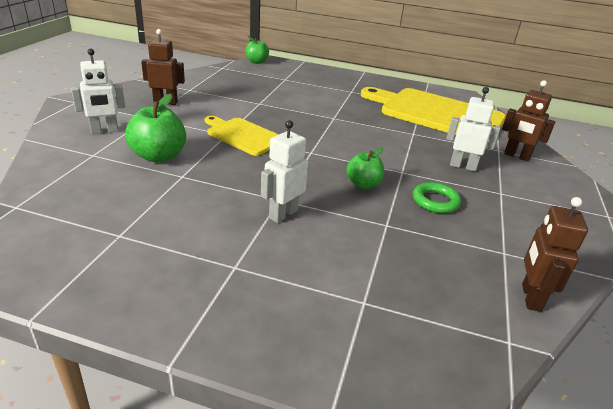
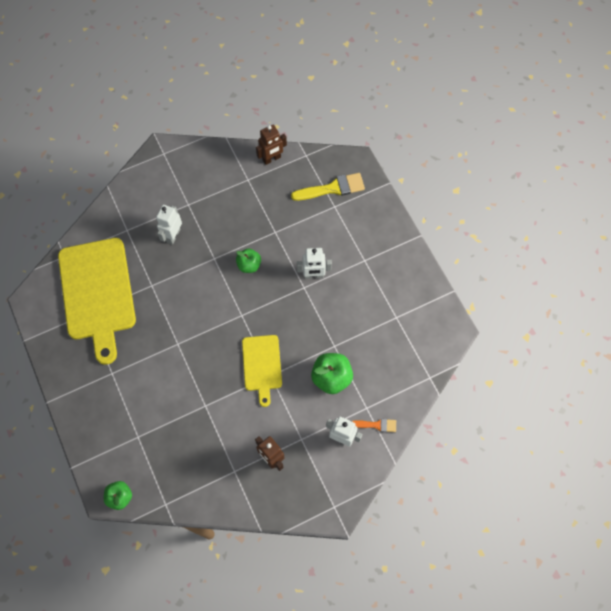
camera: 130 degrees left, 35 degrees up
(68, 150) = (376, 425): none -> orange brush
(402, 325) = (332, 188): none -> yellow brush
(435, 201) = (230, 226): green ring -> none
(463, 166) = (173, 235): white robot -> white robot turned 45 degrees clockwise
(516, 156) = (126, 217): brown robot -> none

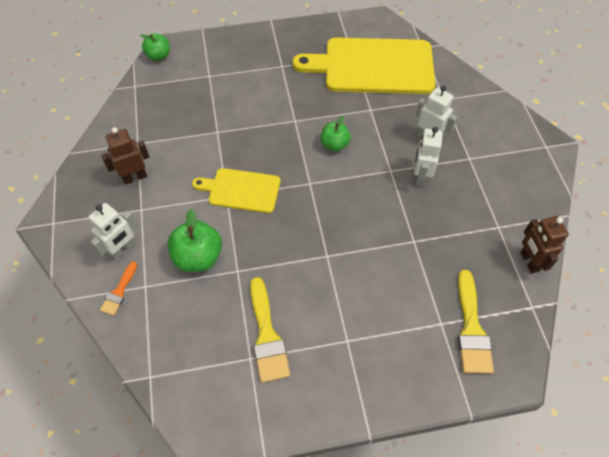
camera: 105 degrees right, 10 degrees down
(249, 265) = (373, 203): green apple -> green apple (334, 145)
(313, 275) = (340, 271): white robot -> white robot (420, 177)
(377, 311) = (267, 335): none -> yellow brush

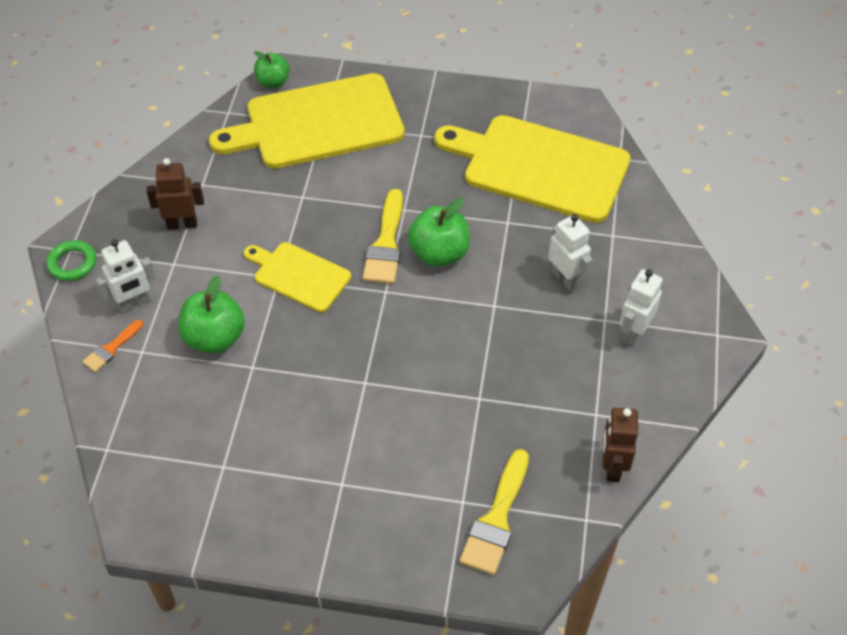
camera: 20 degrees right, 5 degrees down
(59, 233) = (72, 263): none -> green ring
(204, 76) = (318, 123): none -> yellow cutting board
(267, 335) = (253, 448): yellow brush -> yellow brush (386, 244)
(334, 145) = (439, 253): green apple -> green apple, size x1.56
(420, 177) = (528, 324): white robot -> white robot (633, 332)

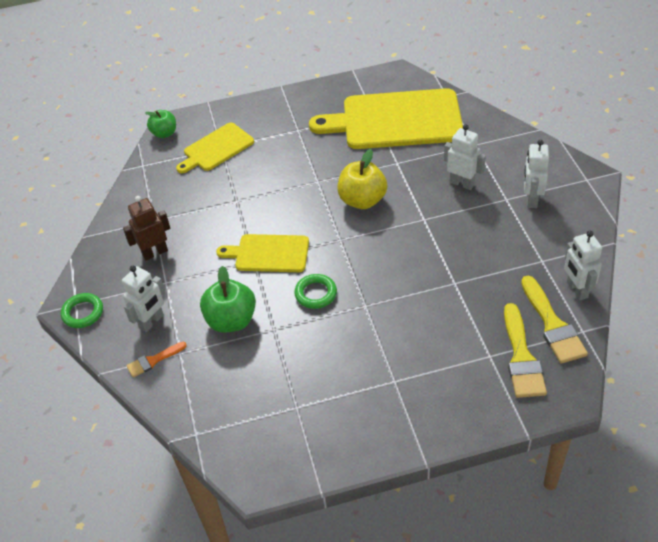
camera: 20 degrees left, 5 degrees down
(111, 348) = (153, 360): orange brush -> orange brush turned 45 degrees clockwise
(318, 123) = (216, 148): yellow cutting board -> yellow cutting board, size x0.54
(320, 345) = (315, 293): none -> green ring
(386, 244) = (319, 208): yellow brush -> yellow brush (552, 325)
(439, 253) = (362, 200): green apple -> yellow apple
(612, 467) = (576, 290): brown robot -> white robot

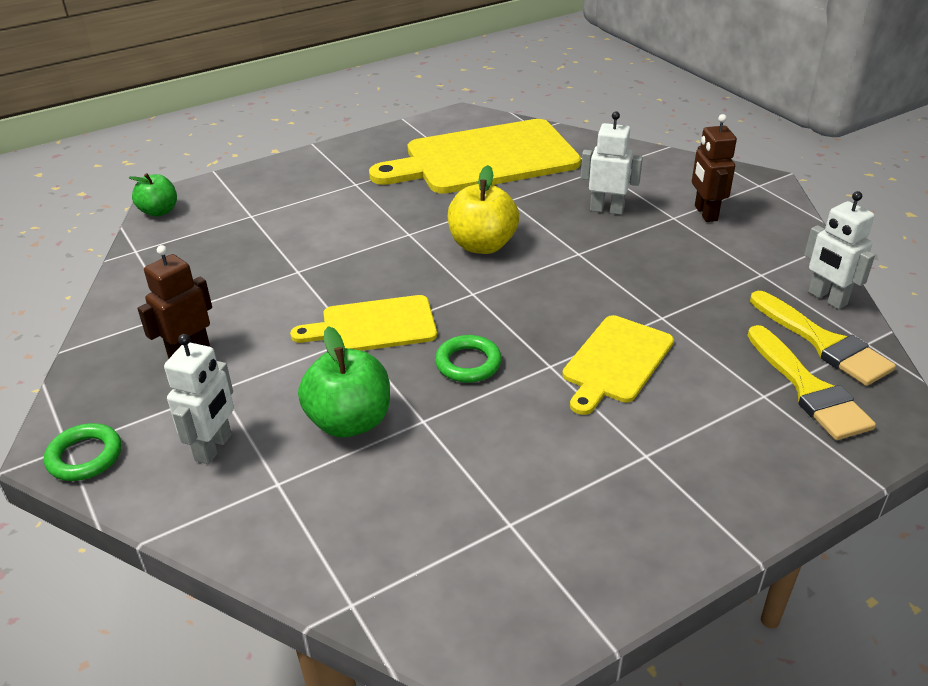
camera: 20 degrees left, 10 degrees down
(153, 360) = (235, 503): orange brush -> none
(216, 148) = (244, 218): yellow cutting board -> yellow cutting board (616, 362)
(531, 199) = (705, 213): white robot -> brown robot

